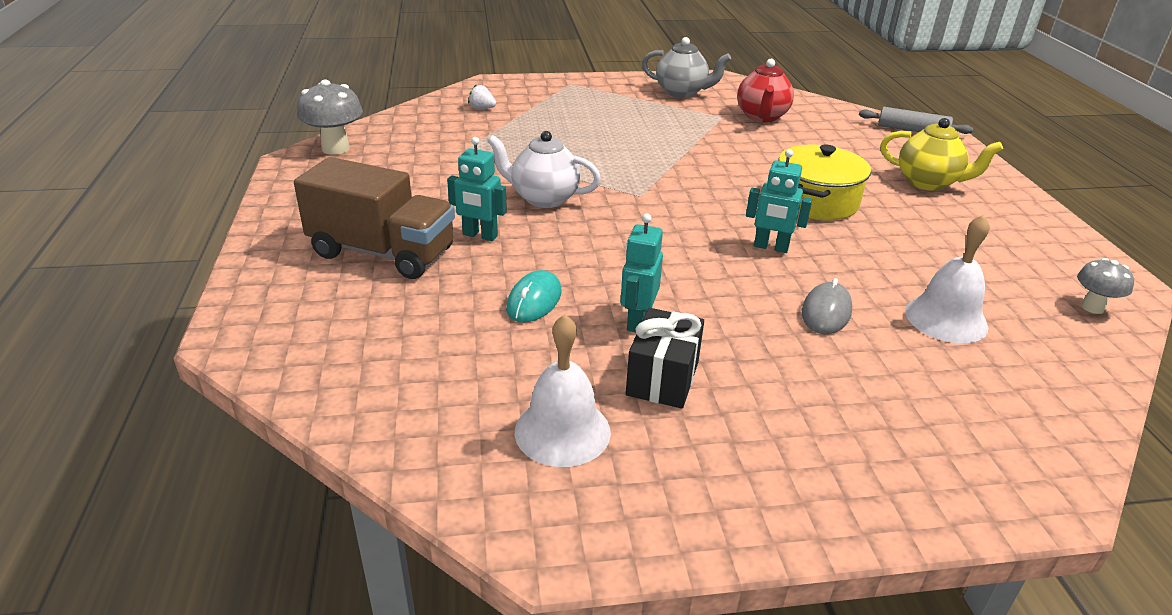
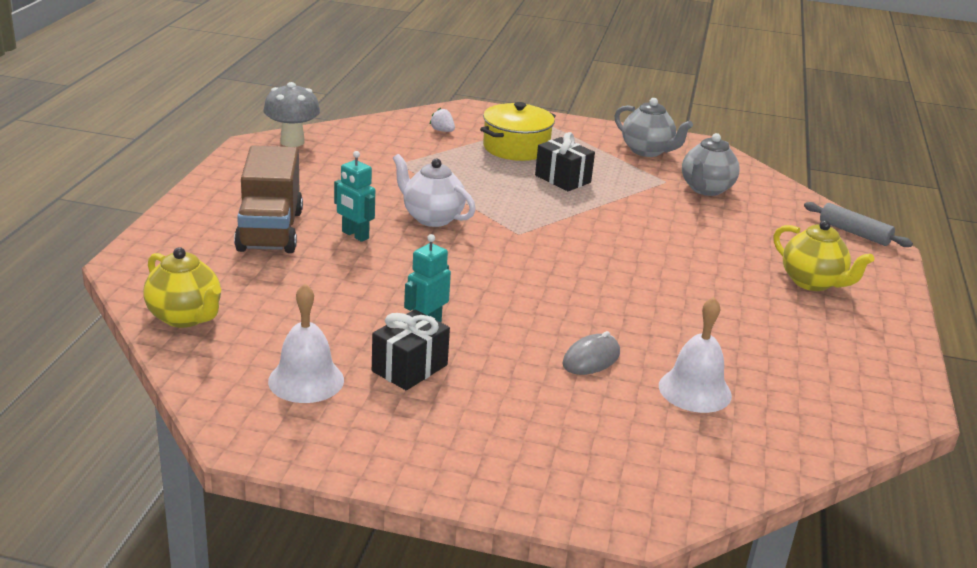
camera: 20 degrees right, 5 degrees down
(356, 389) = (185, 317): none -> yellow teapot
(383, 252) = (270, 231): brown truck -> brown truck turned 45 degrees clockwise
(534, 301) = (358, 292): turquoise mouse -> none
(633, 132) = (562, 179): none -> black gift
(761, 117) = (706, 189): red teapot -> grey teapot
(771, 247) = (594, 300): turquoise robot -> none
(816, 201) = (678, 274): yellow pot -> yellow pot (516, 148)
(1092, 307) = (850, 417): grey mushroom -> none

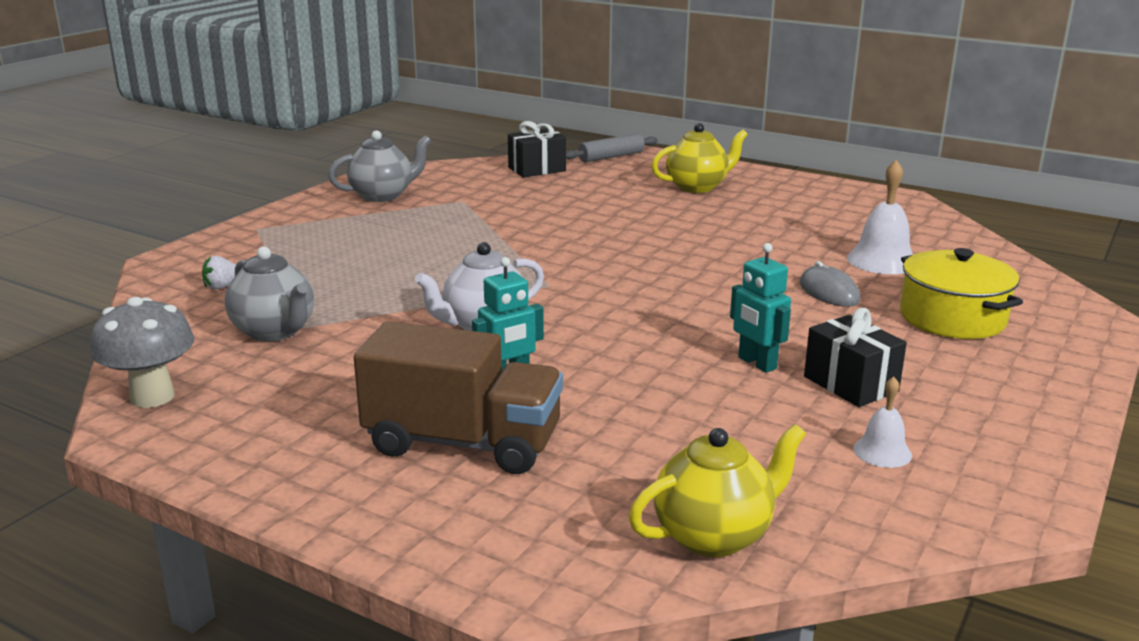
camera: 70 degrees left, 5 degrees down
(306, 380) = (882, 452): white bell -> white bell, size x0.58
(516, 148) = (317, 253): yellow pot -> yellow pot (952, 318)
(562, 179) = (423, 243): black gift -> black gift (537, 169)
(706, 189) = (492, 189): grey teapot -> grey teapot (275, 331)

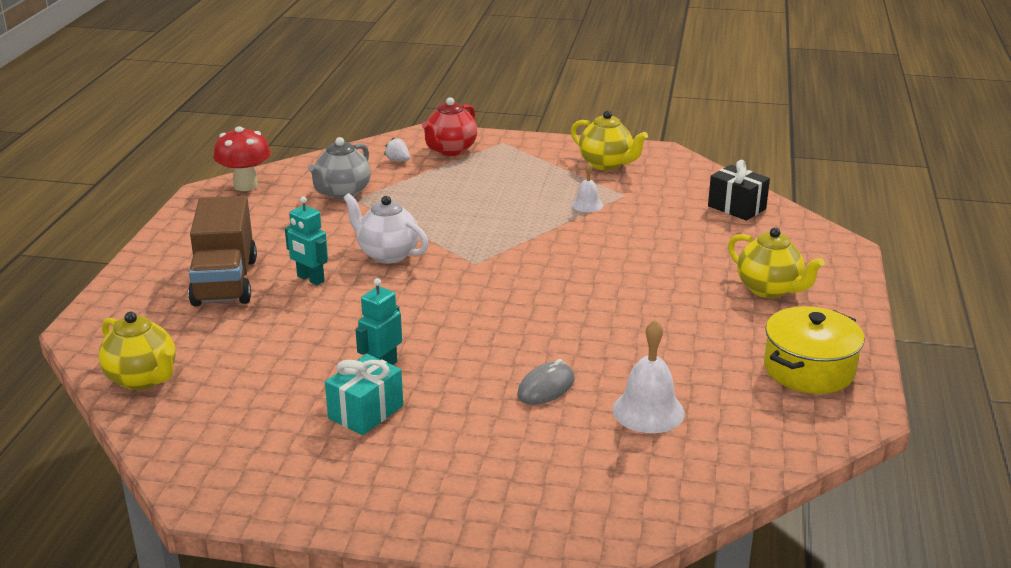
camera: 70 degrees right, 5 degrees up
(152, 397) = (245, 185): grey mushroom -> red mushroom
(237, 255) = (450, 150): none -> red teapot
(383, 196) = (606, 164): grey teapot -> yellow teapot
(611, 157) = (814, 233): grey rolling pin -> none
(850, 384) = (366, 412): black gift -> turquoise gift
(882, 452) = (263, 433): white bell -> white bell (587, 205)
(952, 318) = (528, 458): yellow pot -> yellow pot (809, 369)

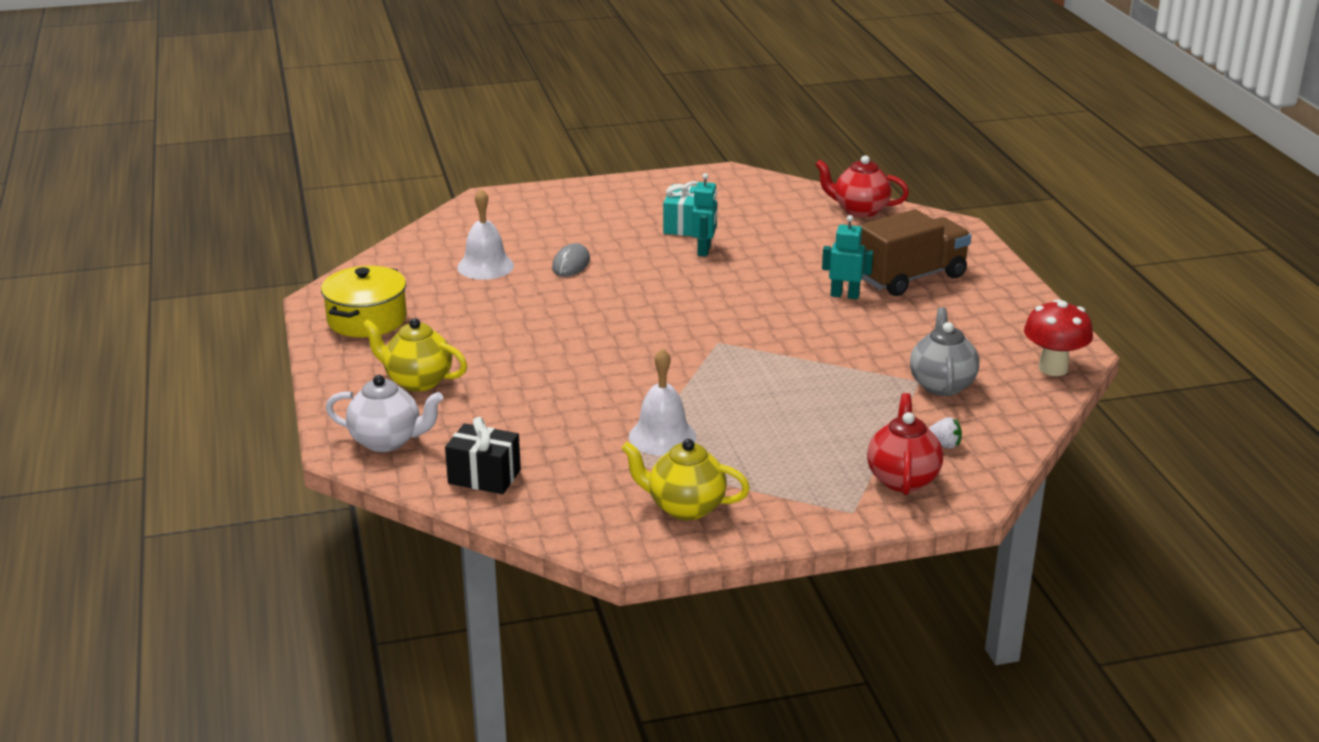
camera: 155 degrees right, 0 degrees up
(143, 379) = (859, 210): yellow teapot -> red teapot
(225, 282) = (910, 277): brown truck -> brown truck turned 90 degrees clockwise
(387, 254) = (808, 331): white teapot -> white teapot (387, 441)
(587, 205) = (662, 436): white bell -> white bell, size x1.73

